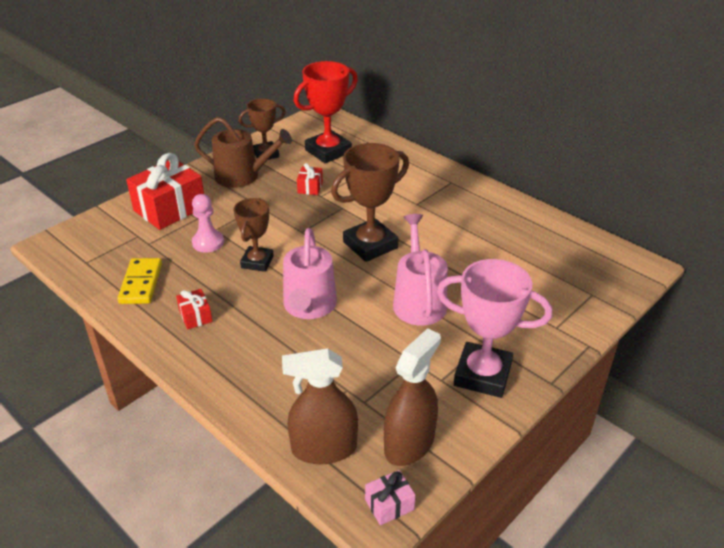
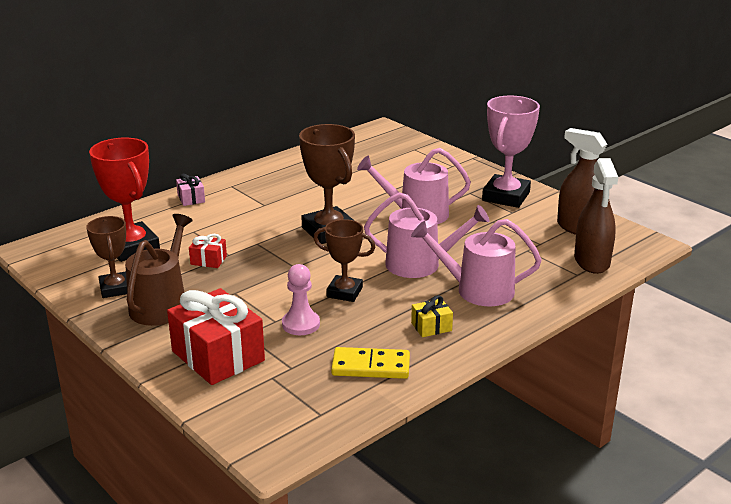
camera: 85 degrees left, 10 degrees down
(195, 316) = (431, 327): red gift -> yellow gift
(259, 347) = (477, 290): none -> pink watering can
(389, 505) = (637, 238): pink gift -> pink gift (191, 198)

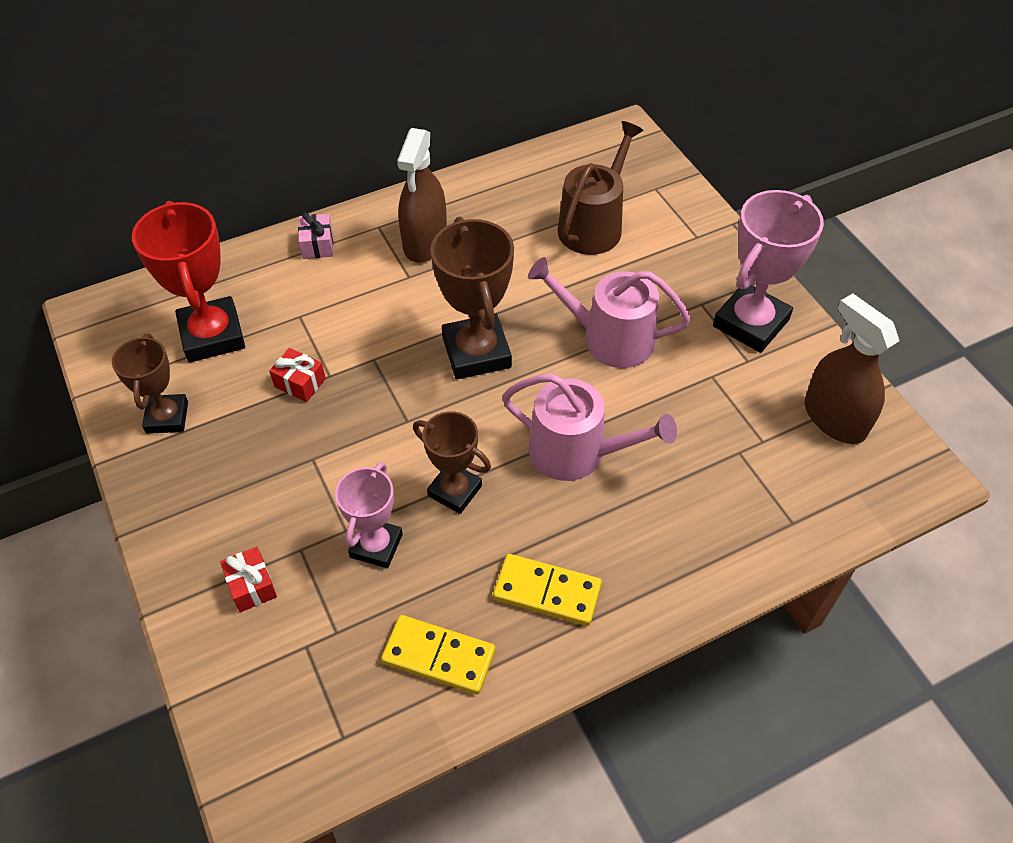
camera: 15 degrees right, 25 degrees up
(161, 304) = (214, 463): brown watering can -> brown watering can (593, 225)
(218, 356) = (252, 586): red gift -> red gift, size x0.46
(301, 324) = (376, 545): pink pawn -> pink trophy
(431, 327) = (547, 592): yellow gift -> yellow domino
(477, 290) = (637, 527): pink watering can -> none
(591, 261) = (825, 498): brown spray bottle -> brown spray bottle (425, 242)

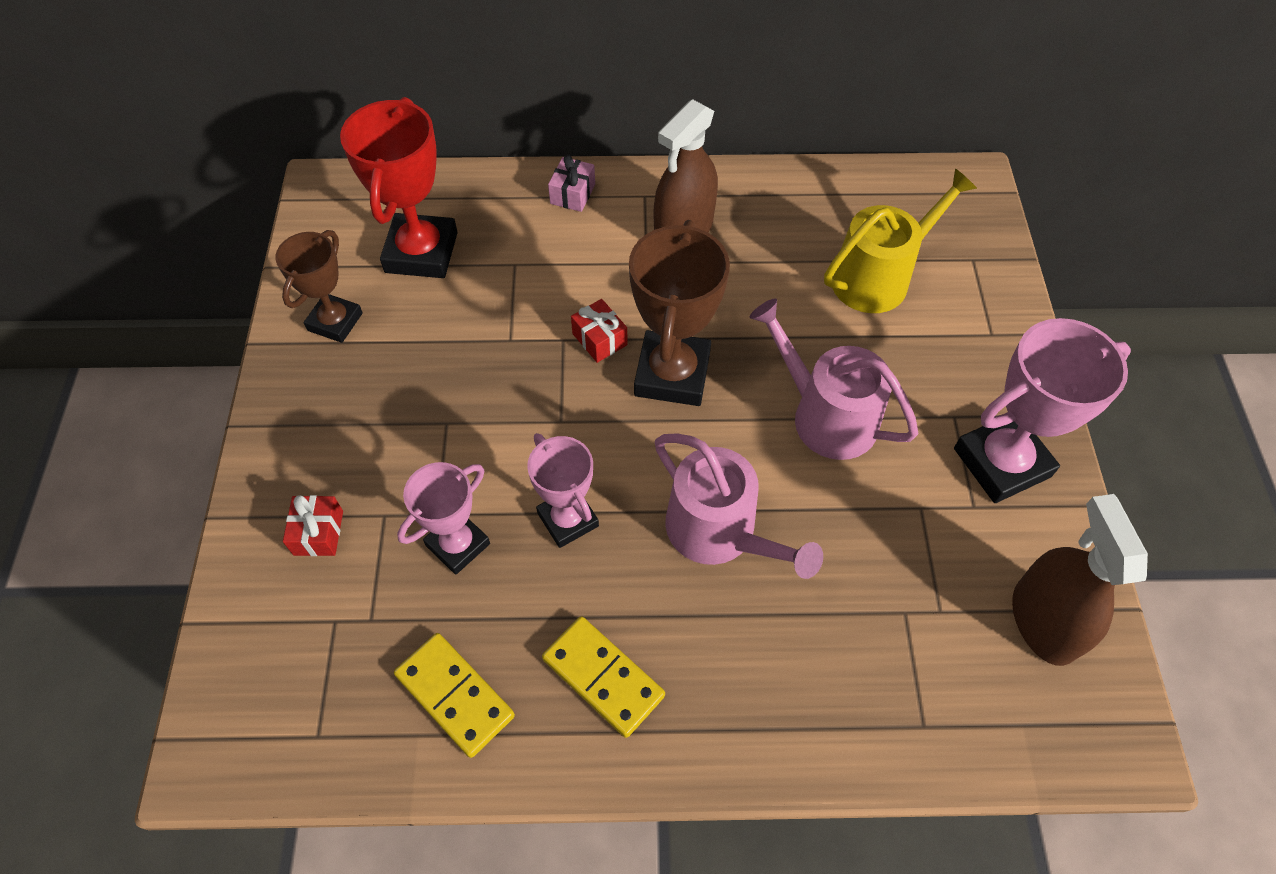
camera: 25 degrees right, 5 degrees up
(300, 383) = (477, 336): red gift -> red gift (599, 339)
(455, 491) = (568, 519): brown trophy -> pink trophy
(593, 225) = (878, 277): brown watering can -> yellow watering can

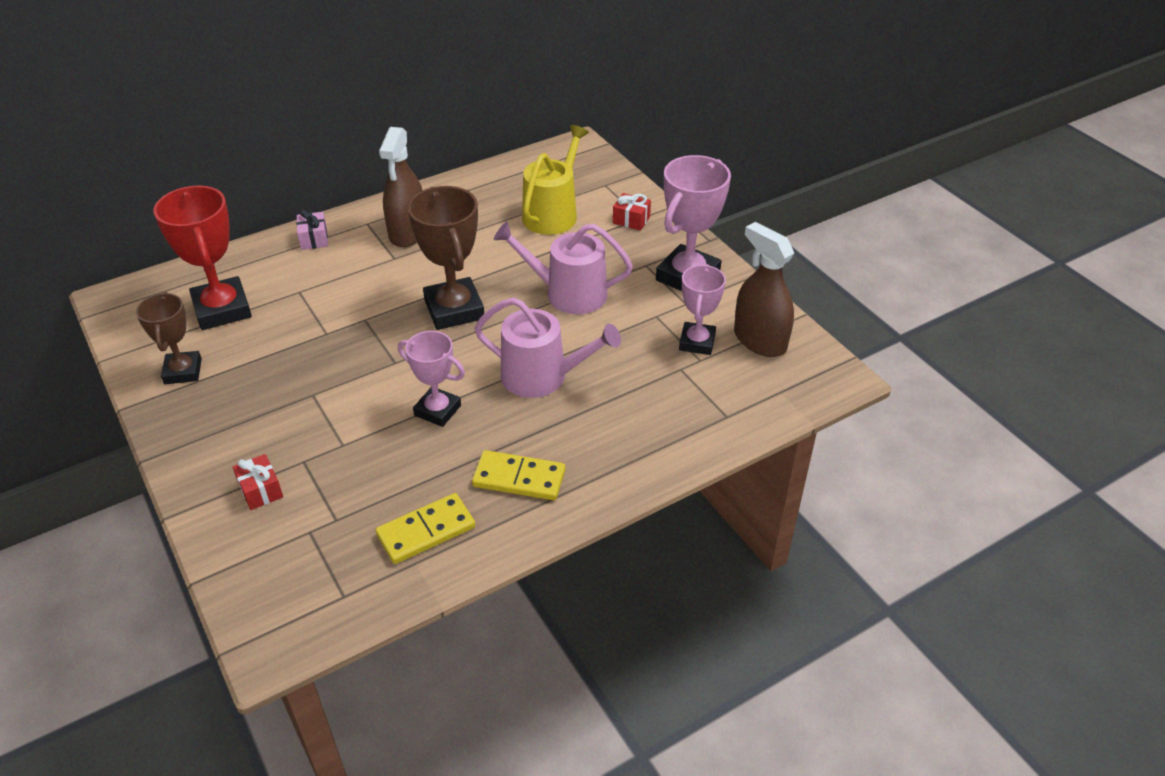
camera: 30 degrees left, 15 degrees down
(454, 696) = (426, 531): yellow domino -> yellow domino turned 45 degrees counterclockwise
(458, 544) = (370, 454): pink trophy -> pink trophy (697, 342)
(599, 339) = (391, 309): red gift -> red gift (631, 220)

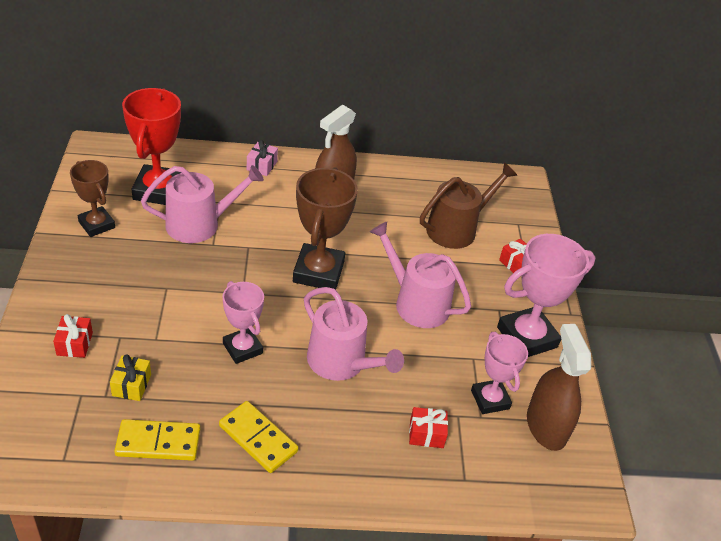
camera: 25 degrees right, 0 degrees up
(183, 371) = (96, 225): brown trophy -> brown trophy turned 60 degrees counterclockwise
(295, 321) = (199, 224): none -> pink watering can
(354, 496) = (131, 385): none -> yellow gift
(553, 213) = (456, 229): yellow watering can -> brown watering can
(666, 397) = (426, 434): none -> red gift
(697, 342) = (490, 399): pink trophy -> pink trophy turned 60 degrees counterclockwise

